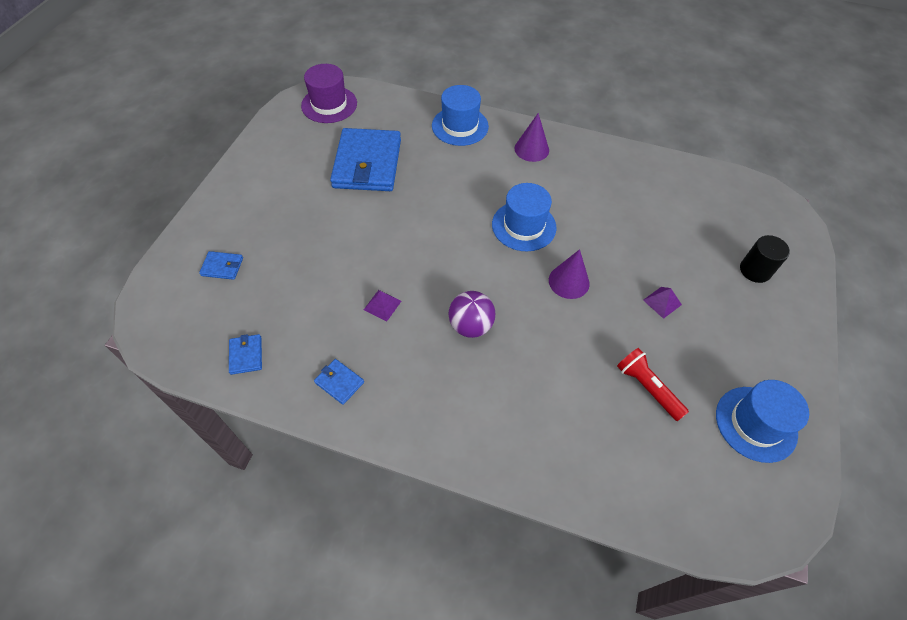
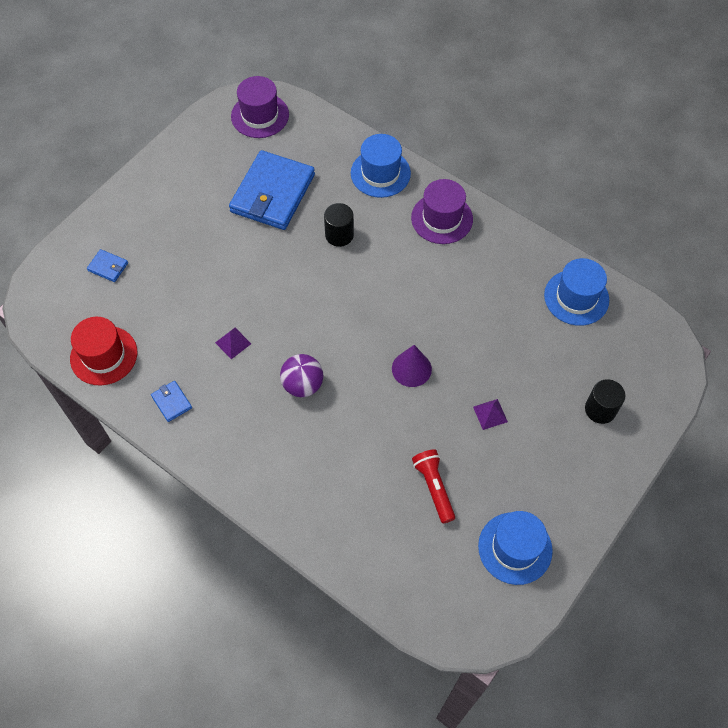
camera: 20 degrees right, 5 degrees up
(246, 355) = (104, 355): blue wallet -> red hat
(445, 183) = (339, 235): none -> black cylinder
(524, 226) = (395, 301): blue hat -> blue hat (576, 297)
(531, 149) = (442, 218): purple cone -> purple hat

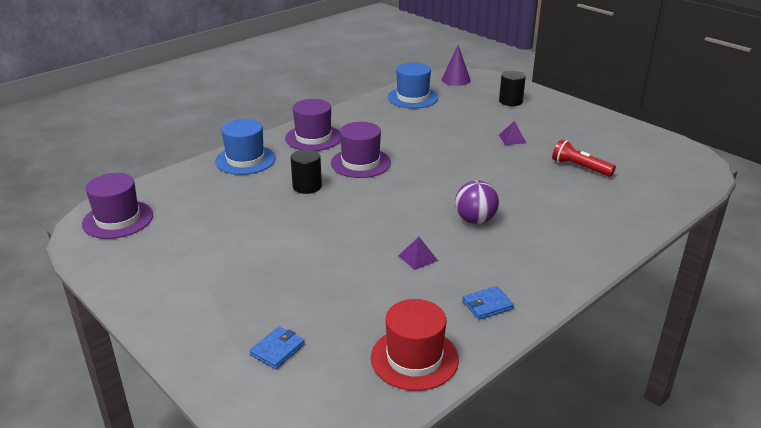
camera: 80 degrees left, 30 degrees down
(272, 193) = (233, 219): blue wallet -> none
(396, 271) = (360, 163): none -> purple hat
(411, 369) = (465, 166): purple cone -> purple cone (456, 79)
(434, 487) = (580, 167): red flashlight -> red flashlight turned 45 degrees clockwise
(515, 548) = (627, 142): blue hat -> none

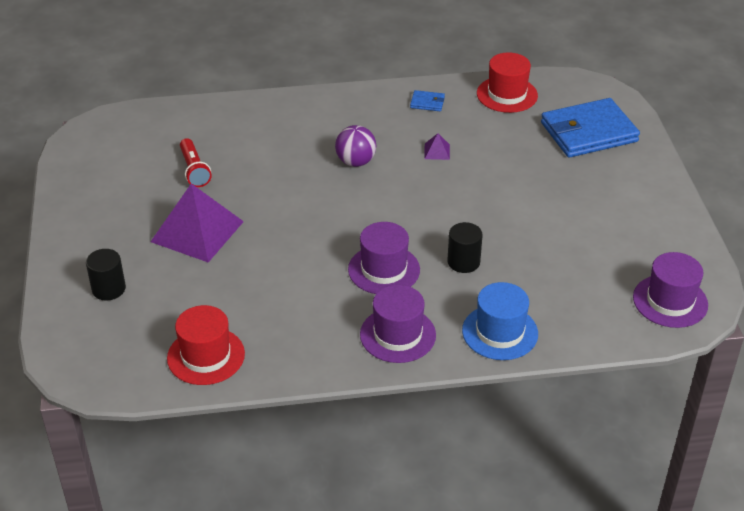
camera: 145 degrees left, 10 degrees up
(277, 349) = (588, 132): blue wallet -> blue wallet, size x2.44
(412, 97) = (206, 356): blue hat -> red hat
(456, 79) = (104, 368): purple cone -> none
(512, 139) = (197, 231): purple pyramid -> purple pyramid, size x2.49

